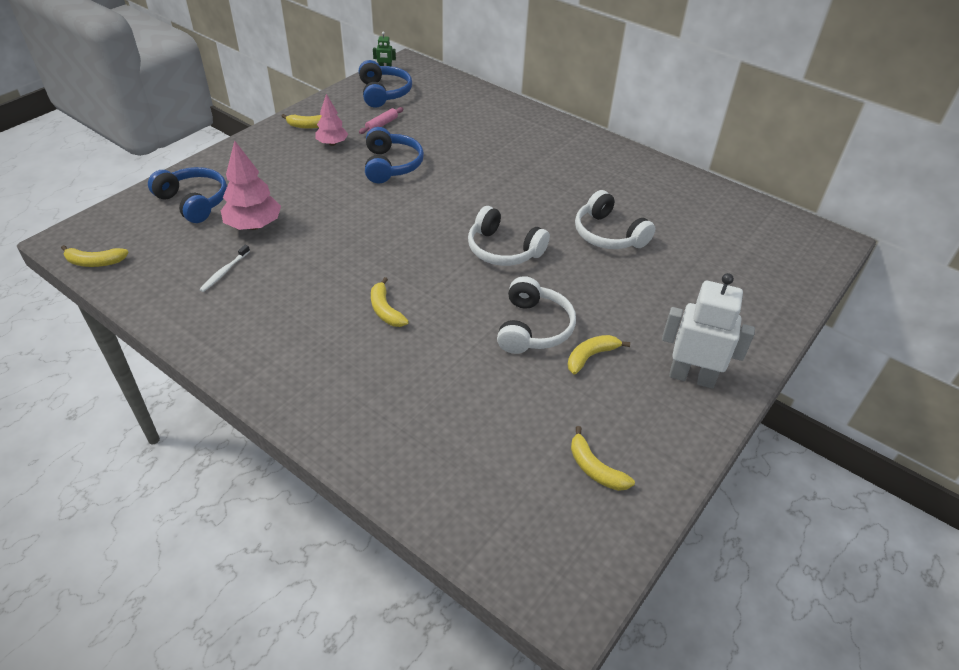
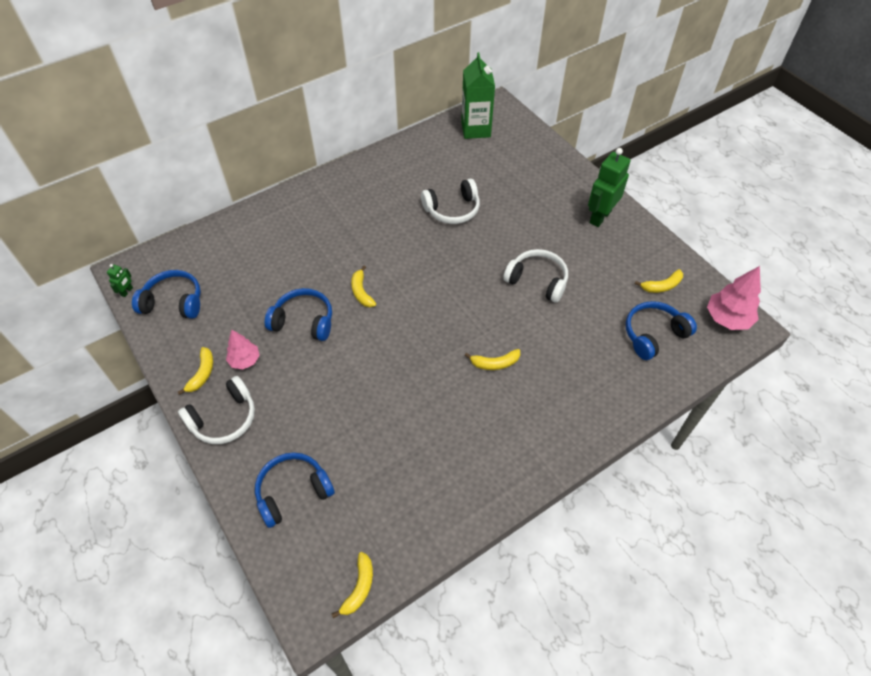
camera: 70 degrees left, 10 degrees up
(224, 272) = (412, 473): white toothbrush -> none
(254, 225) = (352, 442): pink tree -> pink tree (727, 318)
(381, 124) = (231, 315): pink rolling pin -> none
(494, 468) = (653, 335): none -> blue headphones
(503, 249) = (448, 274): white headphones -> white headphones (224, 418)
(591, 356) = (571, 259): yellow banana -> yellow banana (361, 292)
(692, 377) = (600, 217): white robot -> green robot
(765, 229) = (475, 129): none -> green carton

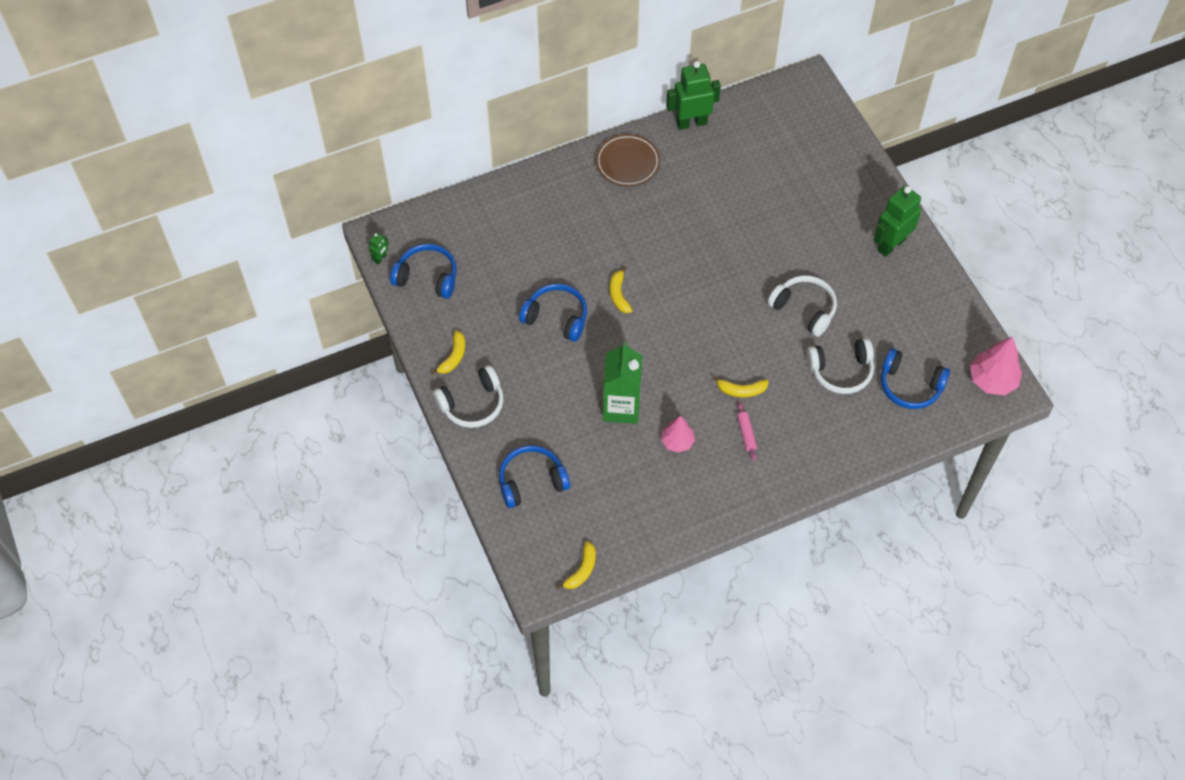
camera: 10 degrees right, 5 degrees up
(245, 360) = (495, 349): pink tree -> pink tree (677, 442)
(354, 182) = (627, 162): none -> brown plate
(405, 146) = (691, 123): none -> green robot
(452, 209) = (730, 212): white headphones -> white headphones (841, 371)
(475, 129) = (776, 111): green carton -> green carton (621, 407)
(508, 405) = (746, 434): none -> pink rolling pin
(653, 335) = (910, 385): blue headphones -> blue headphones turned 135 degrees counterclockwise
(661, 286) = (934, 334): yellow banana -> none

